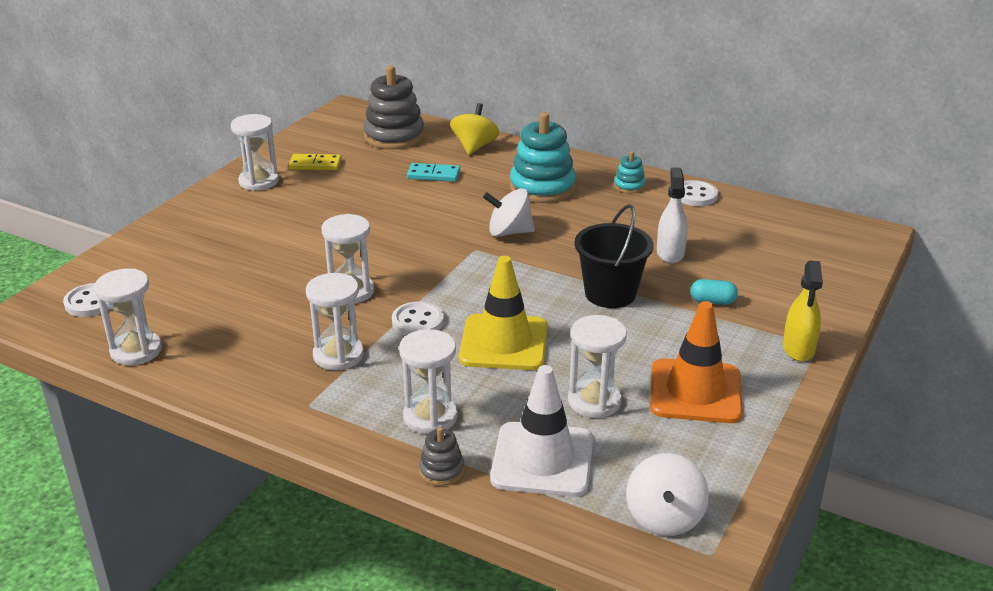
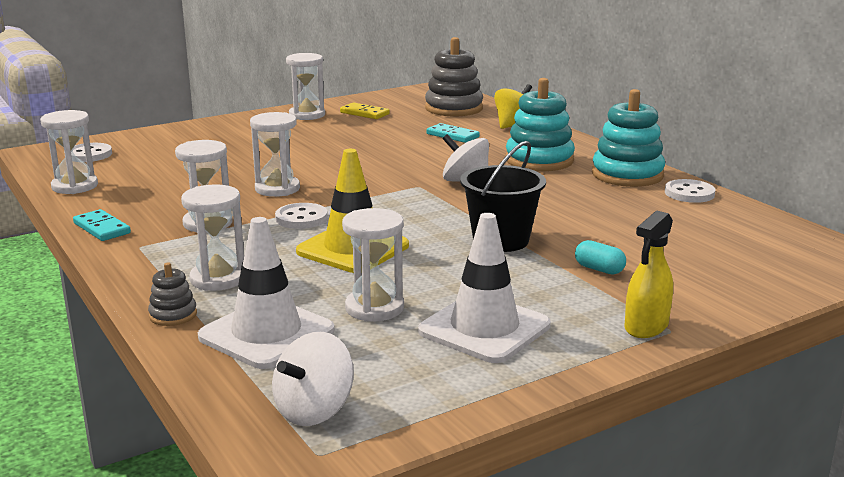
camera: 30 degrees right, 10 degrees down
(241, 396) = (101, 228): none -> turquoise domino
(629, 186) = (627, 175): turquoise stacking toy -> turquoise stacking toy, size x2.10
(670, 253) = (603, 226): white spray bottle -> none
(695, 391) = (484, 328): orange traffic cone -> white traffic cone

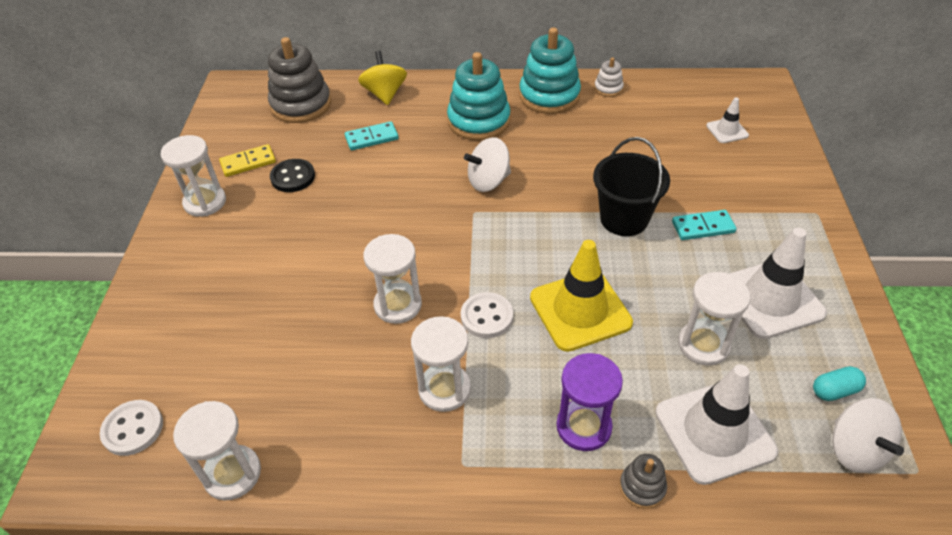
camera: 55 degrees left, 25 degrees up
(101, 228) = (388, 484): turquoise domino -> turquoise domino (703, 227)
(218, 279) = (583, 427): white hourglass -> purple hourglass
(369, 127) = (293, 177): none -> black button
(599, 269) = (707, 196): turquoise capsule -> turquoise capsule (834, 390)
(646, 327) = (806, 221): yellow spray bottle -> none
(689, 193) = (608, 88): white button -> white stacking toy
(730, 258) = (727, 131): none -> white traffic cone

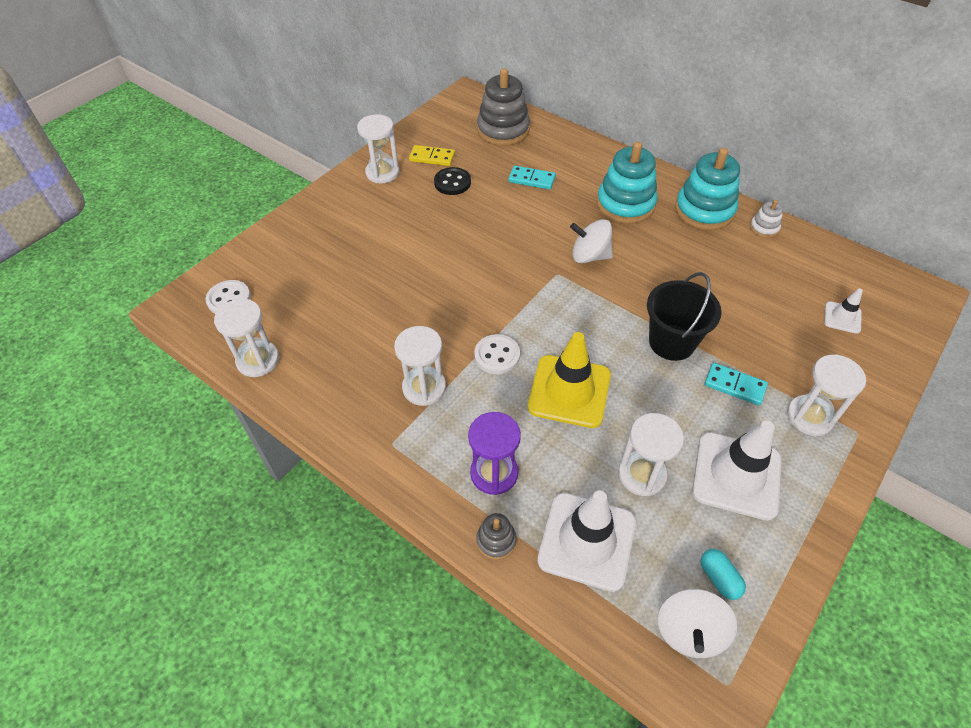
camera: 35 degrees right, 5 degrees up
(385, 94) = (571, 149): yellow spinning top -> none
(398, 305) = (444, 312): white hourglass -> white hourglass (809, 417)
(834, 390) = (719, 578): turquoise capsule -> turquoise capsule turned 45 degrees clockwise

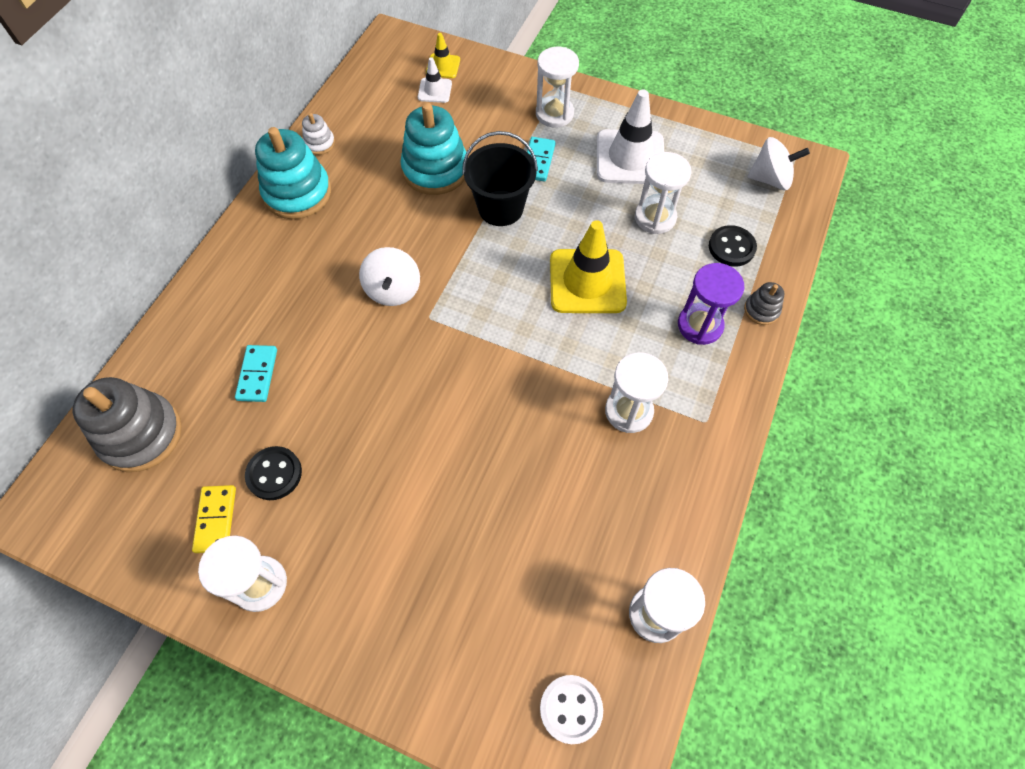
camera: 105 degrees left, 10 degrees up
(497, 355) = (564, 352): white button -> none
(587, 541) = (731, 247): white traffic cone -> black button
(625, 204) = (296, 266): turquoise stacking toy -> turquoise stacking toy (435, 170)
(719, 578) = (722, 165): turquoise capsule -> none
(883, 330) = (443, 66): none -> yellow traffic cone

